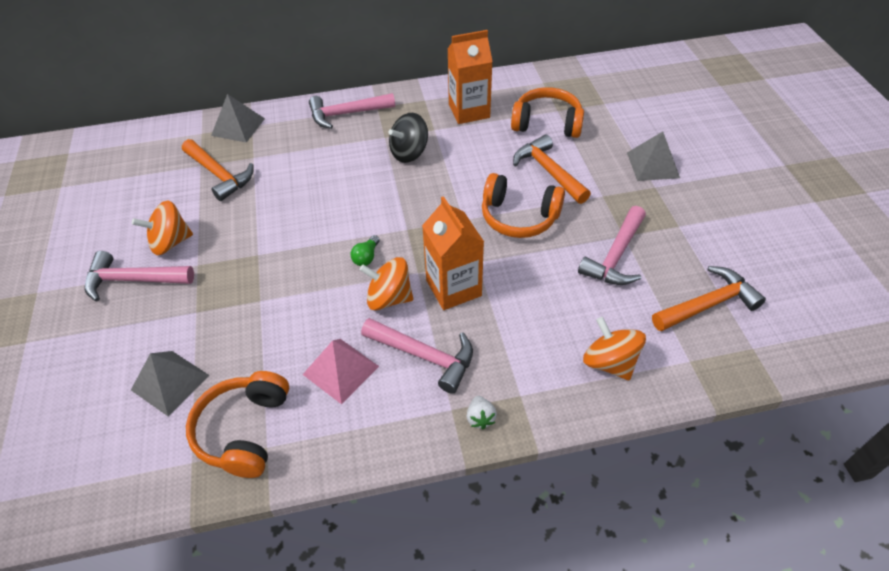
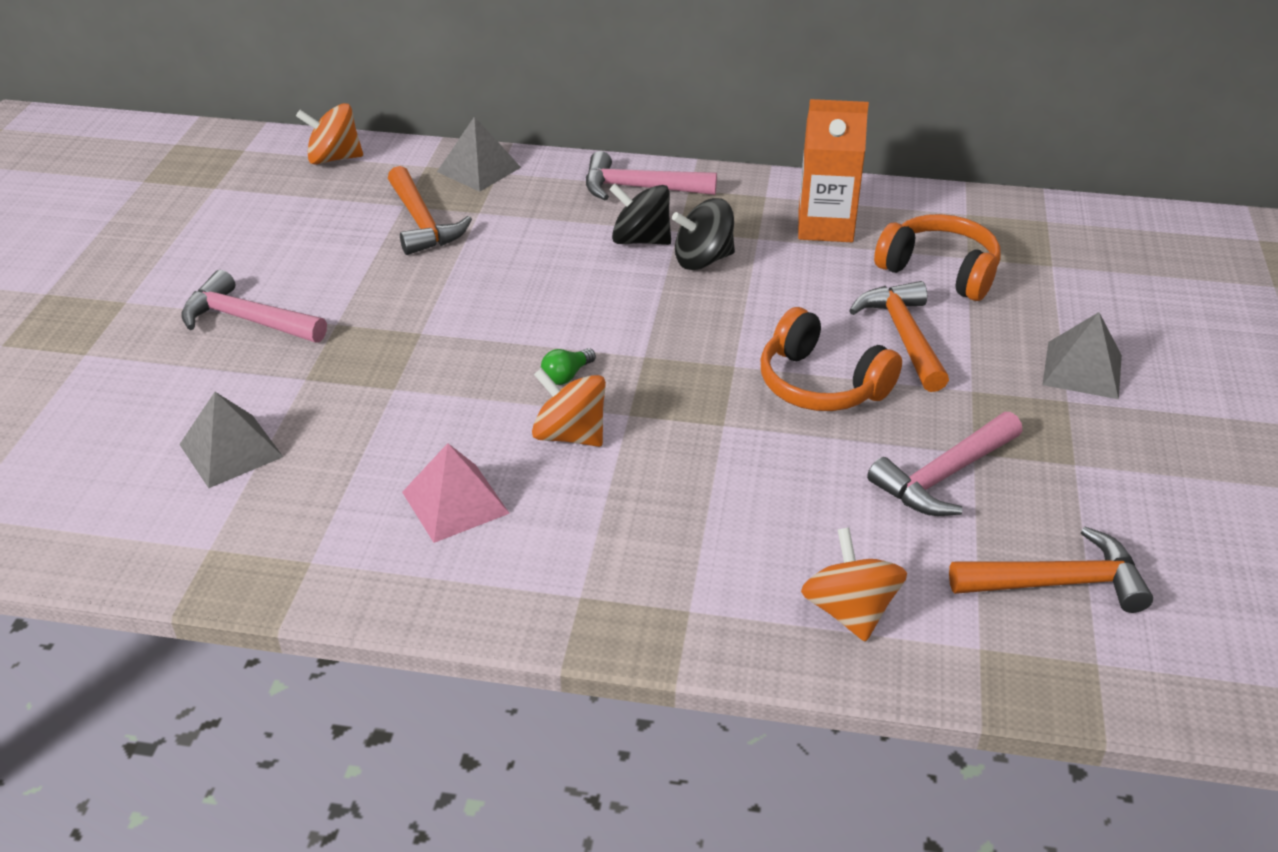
camera: 20 degrees right, 10 degrees down
(170, 242) = (316, 288): orange spinning top -> orange spinning top (334, 158)
(244, 430) = (292, 534): orange headphones -> none
(365, 149) = (640, 240): none -> black spinning top
(425, 356) = (580, 520): pink hammer -> none
(453, 288) = (669, 448): orange carton -> none
(480, 418) = (615, 619): white strawberry -> none

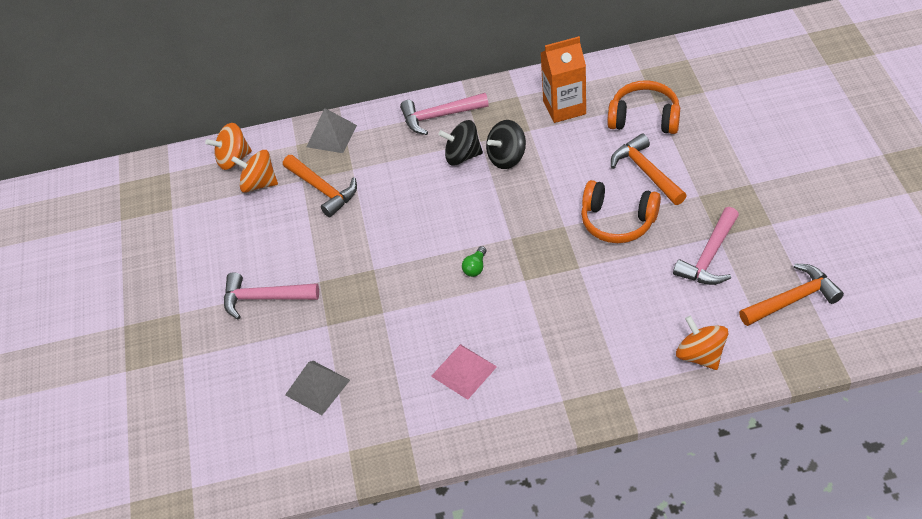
camera: 15 degrees left, 10 degrees up
(570, 435) = (500, 305): orange spinning top -> orange spinning top (259, 184)
(1082, 369) = (750, 160): grey pyramid -> none

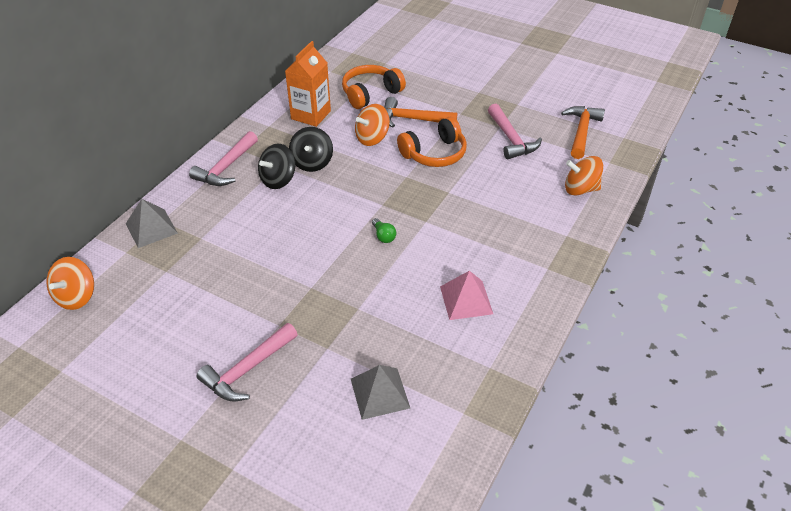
camera: 55 degrees left, 5 degrees down
(259, 184) = (128, 298): orange spinning top -> orange spinning top (372, 138)
(323, 190) = (194, 266): orange hammer -> none

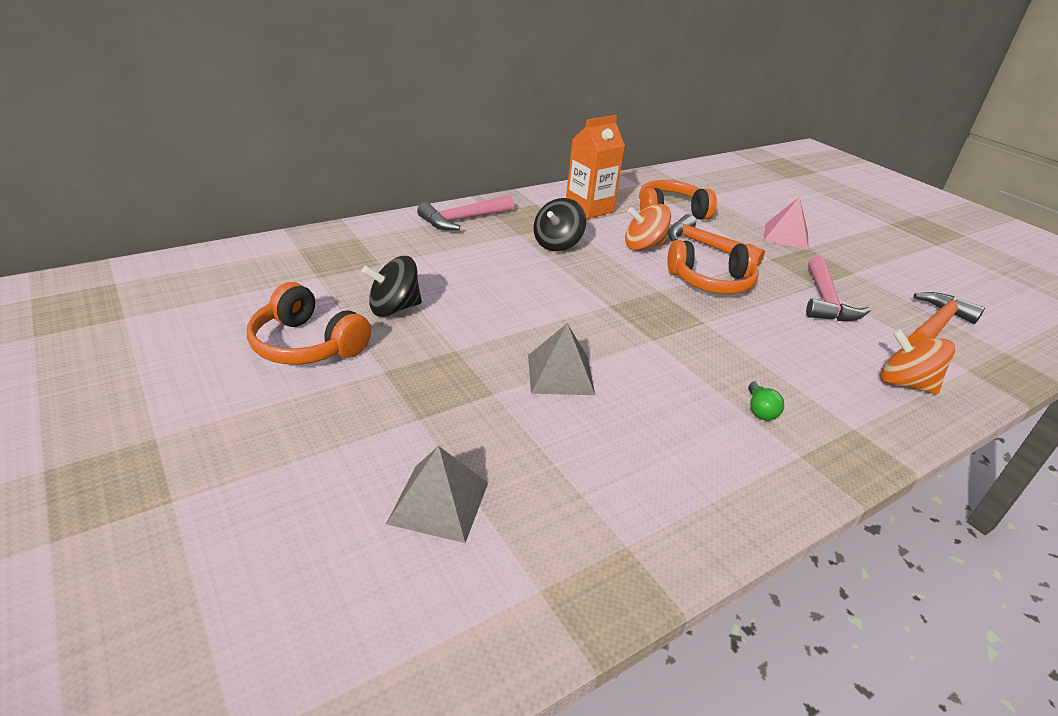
camera: 25 degrees right, 10 degrees down
(76, 297) = (212, 265): orange spinning top -> none
(151, 228) = (341, 239): grey pyramid -> grey pyramid (560, 374)
(212, 330) = (307, 345): none -> orange headphones
(247, 370) = (303, 400): pink hammer -> none
(278, 180) = (507, 246): black spinning top -> black spinning top (394, 308)
(383, 236) = (587, 334): green light bulb -> green light bulb (760, 410)
(466, 300) = (648, 444): pink pyramid -> pink pyramid (786, 236)

